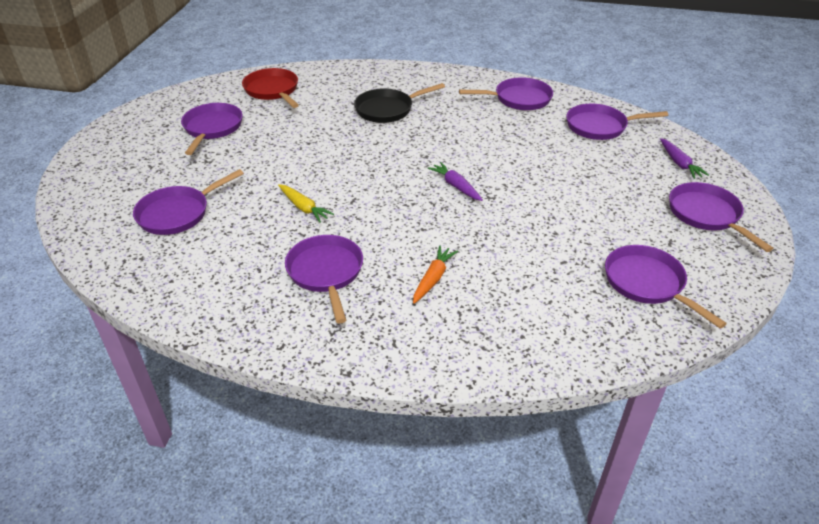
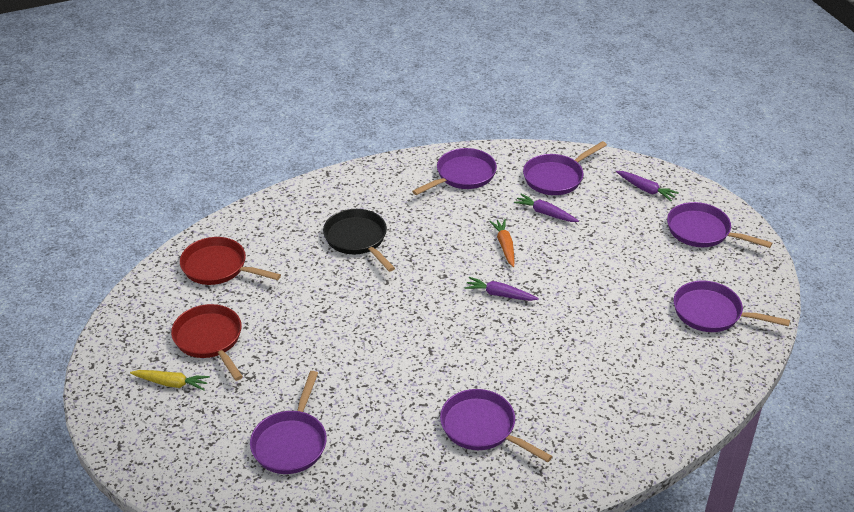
camera: 35 degrees left, 0 degrees up
(212, 128) = (210, 340): purple pan -> red pan
(304, 208) = (397, 379): yellow carrot -> yellow carrot (171, 383)
(388, 109) = (357, 239): black pan -> black pan turned 120 degrees clockwise
(433, 278) = (566, 388): orange carrot -> orange carrot (504, 246)
(562, 147) = (545, 213): none -> purple carrot

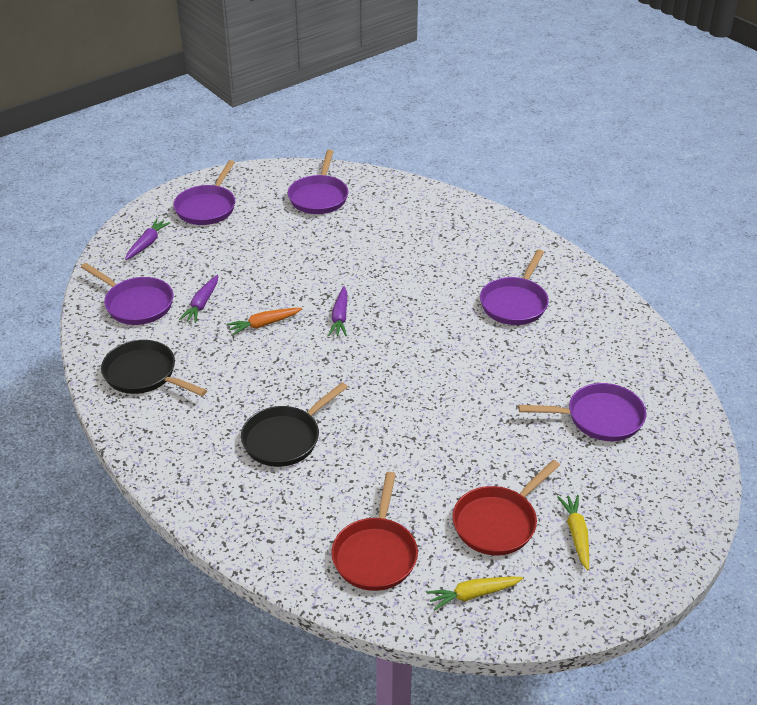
camera: 105 degrees left, 0 degrees up
(153, 309) = (473, 595): none -> yellow carrot
(462, 175) = (144, 374): purple pan -> black pan

